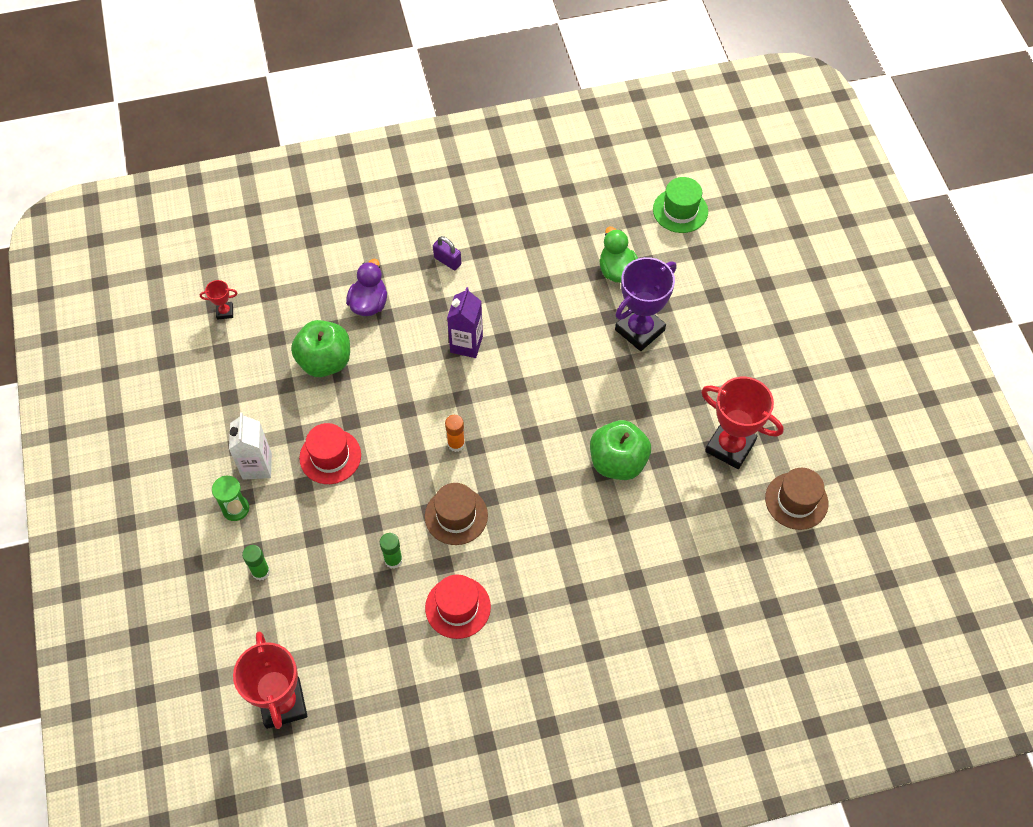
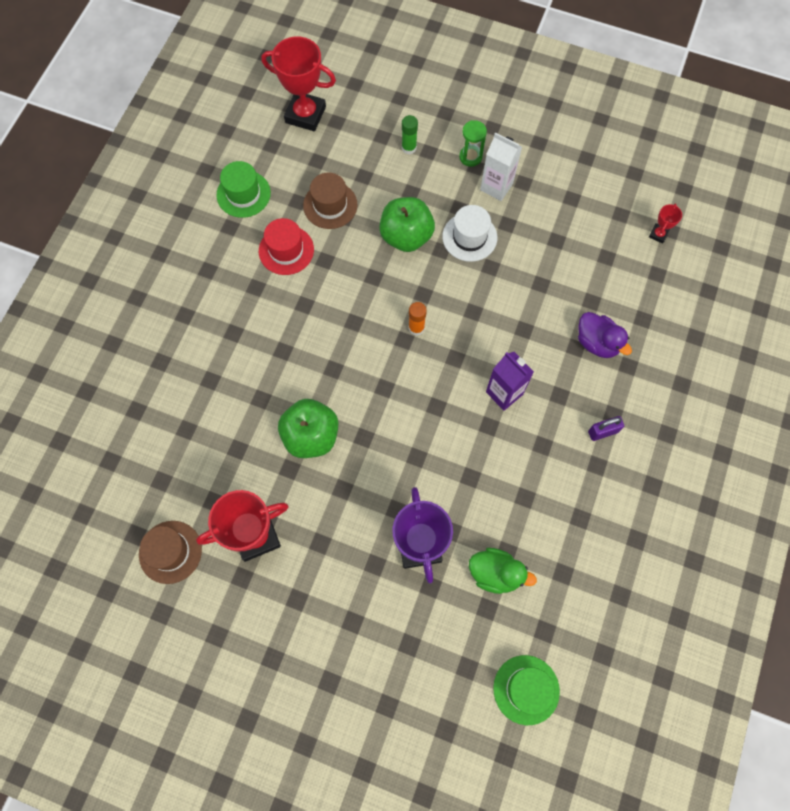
camera: 125 degrees right, 10 degrees up
(325, 361) = (560, 279): green apple -> green apple (406, 236)
(330, 456) = (469, 237): red hat -> white hat
(393, 560) = (354, 231): green glue stick -> none
(423, 695) = (243, 194): none -> green hat
(456, 516) = (356, 291): brown hat -> brown hat (330, 205)

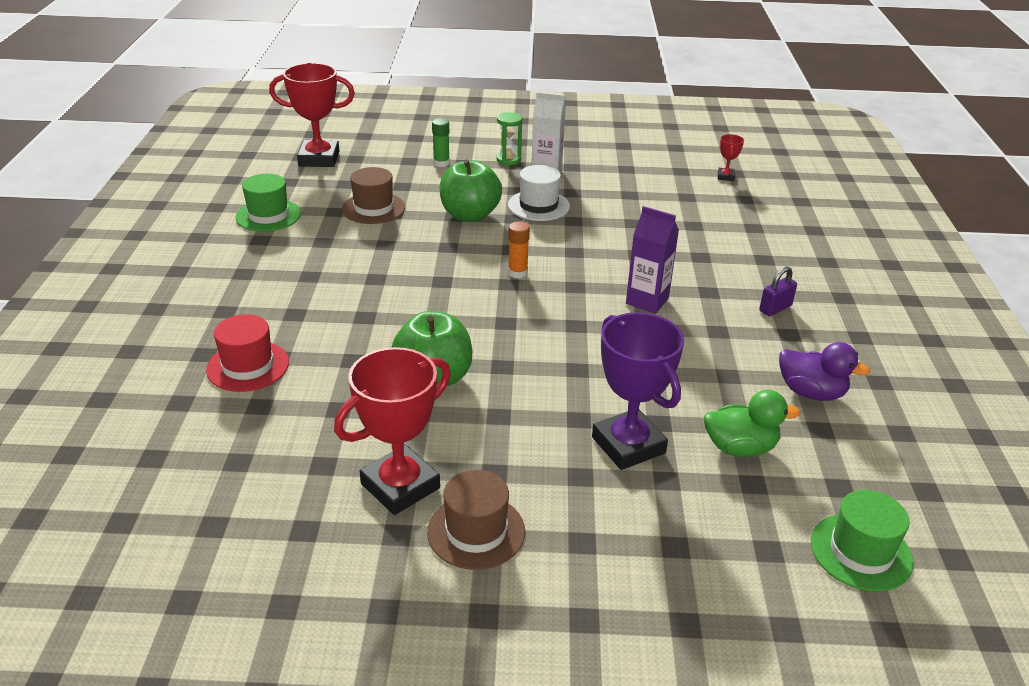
camera: 20 degrees left, 35 degrees down
(170, 552) = (275, 532): brown hat -> brown hat (476, 531)
(286, 250) = (336, 244): red hat -> red hat (248, 366)
(597, 343) = (720, 250): purple duck -> purple duck (811, 392)

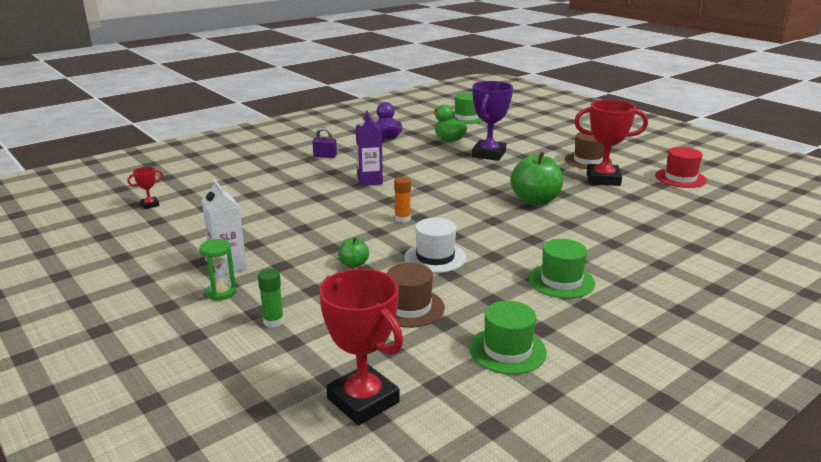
camera: 130 degrees left, 10 degrees down
(248, 366) = (636, 246): red hat -> red hat (680, 178)
(286, 284) = (561, 281): none -> green hat
(470, 215) = (354, 264): green apple -> green apple, size x0.50
(538, 205) = (297, 247): white hat -> white hat (435, 257)

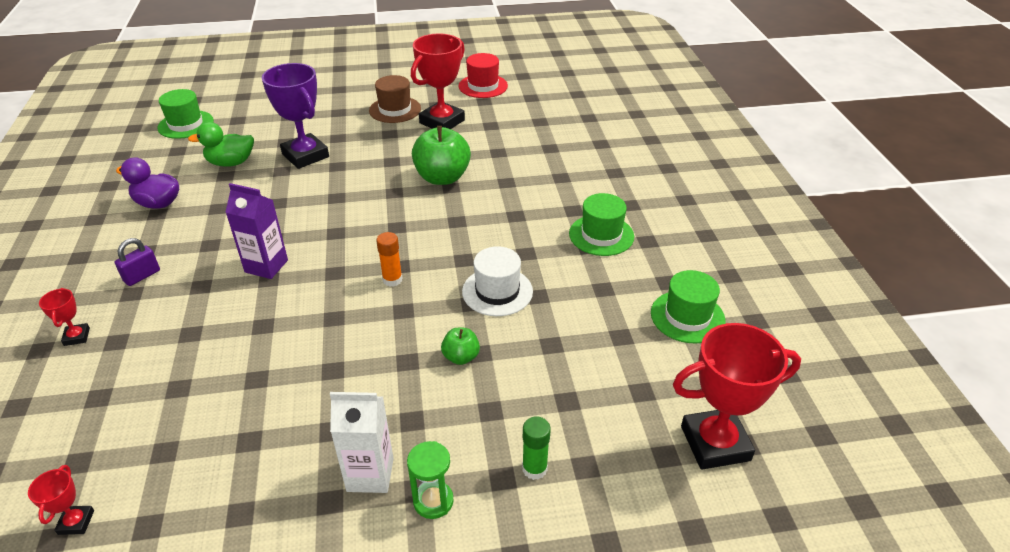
camera: 60 degrees left, 15 degrees up
(266, 160) = (77, 337): none -> red trophy
(409, 308) = (579, 349): brown hat -> none

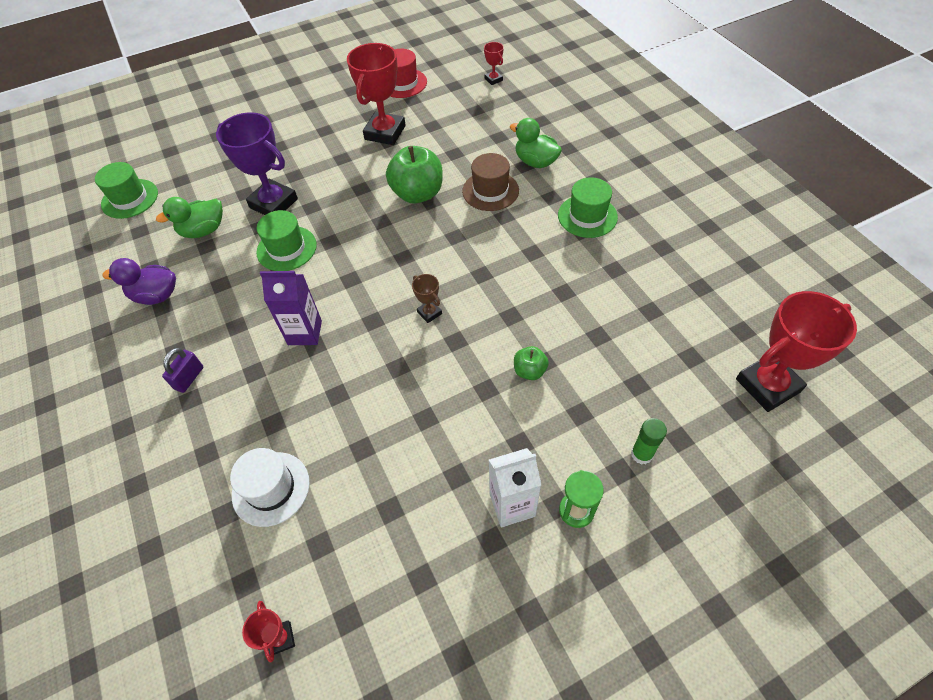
camera: 15 degrees left, 15 degrees up
(77, 337) = (164, 461): red trophy -> red trophy (493, 79)
(392, 280) = (429, 313): orange glue stick -> brown trophy
(395, 110) = (332, 130): brown hat -> brown hat (490, 191)
(497, 291) = (527, 298): white hat -> white hat (271, 488)
(575, 176) = (535, 162): none -> green duck
(687, 316) = (694, 276): green hat -> green hat (286, 248)

